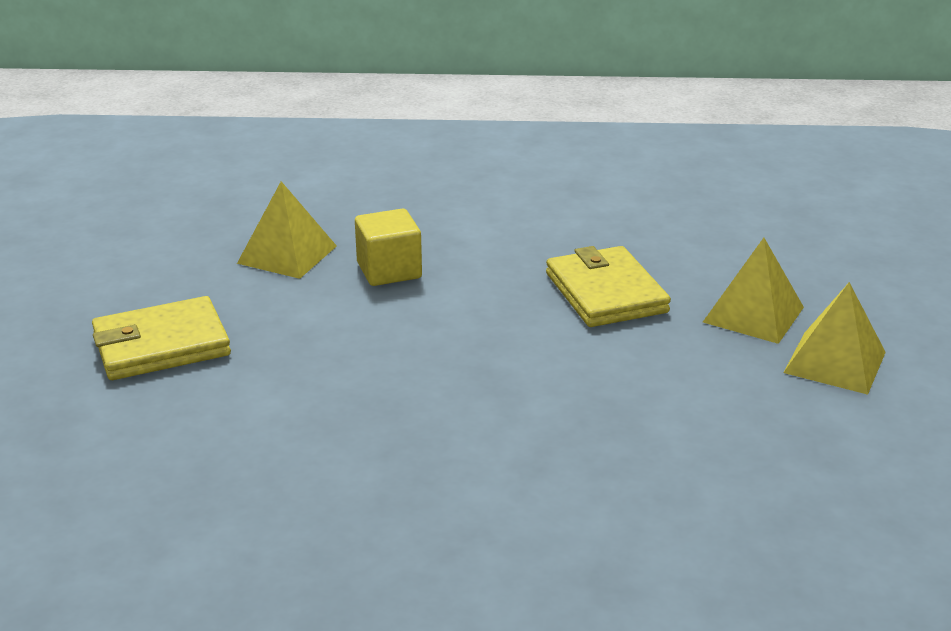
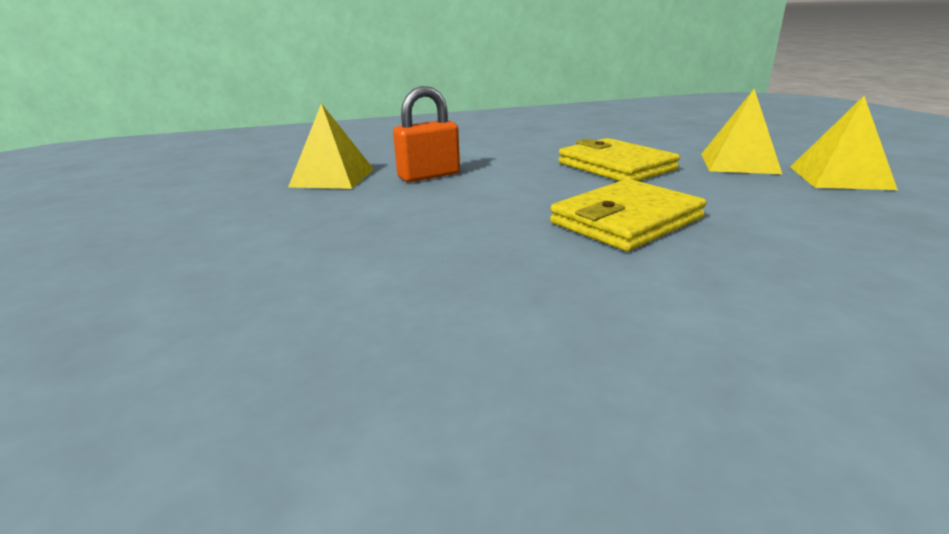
camera: 15 degrees left, 5 degrees down
(161, 345) = (226, 247): yellow wallet -> yellow wallet (626, 221)
(389, 270) = (429, 176): yellow cube -> orange padlock

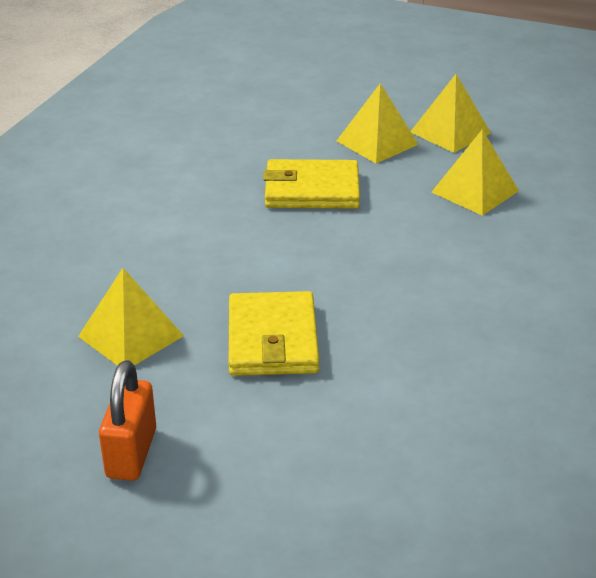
camera: 55 degrees left, 10 degrees up
(429, 176) = (205, 283): orange padlock -> orange padlock (131, 453)
(626, 221) = (420, 249): yellow wallet -> yellow wallet (272, 339)
(782, 213) = (475, 191): none -> yellow pyramid

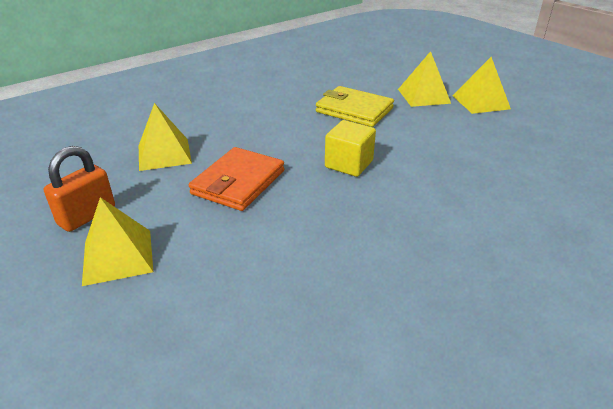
camera: 30 degrees right, 0 degrees up
(272, 339) = (238, 182): yellow wallet -> orange wallet
(377, 269) = (349, 164): none -> yellow cube
(475, 191) = (465, 139): yellow pyramid -> yellow pyramid (118, 256)

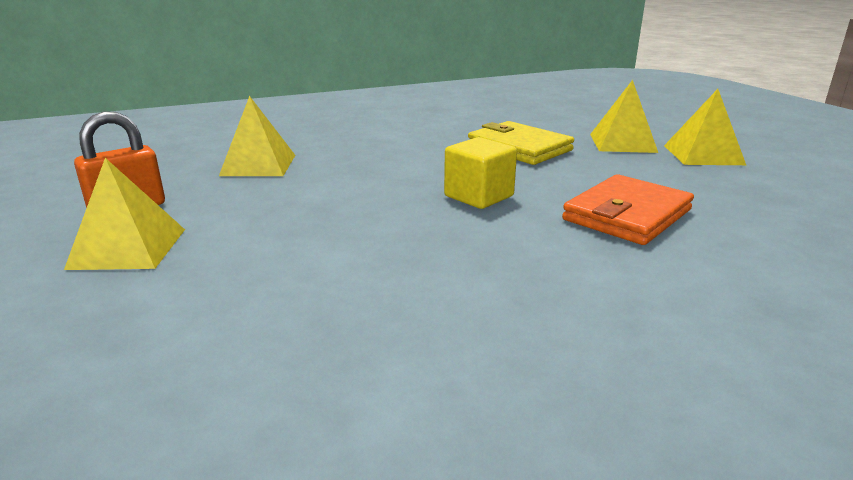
camera: 15 degrees right, 10 degrees down
(238, 182) = (325, 198): orange wallet -> orange wallet (627, 215)

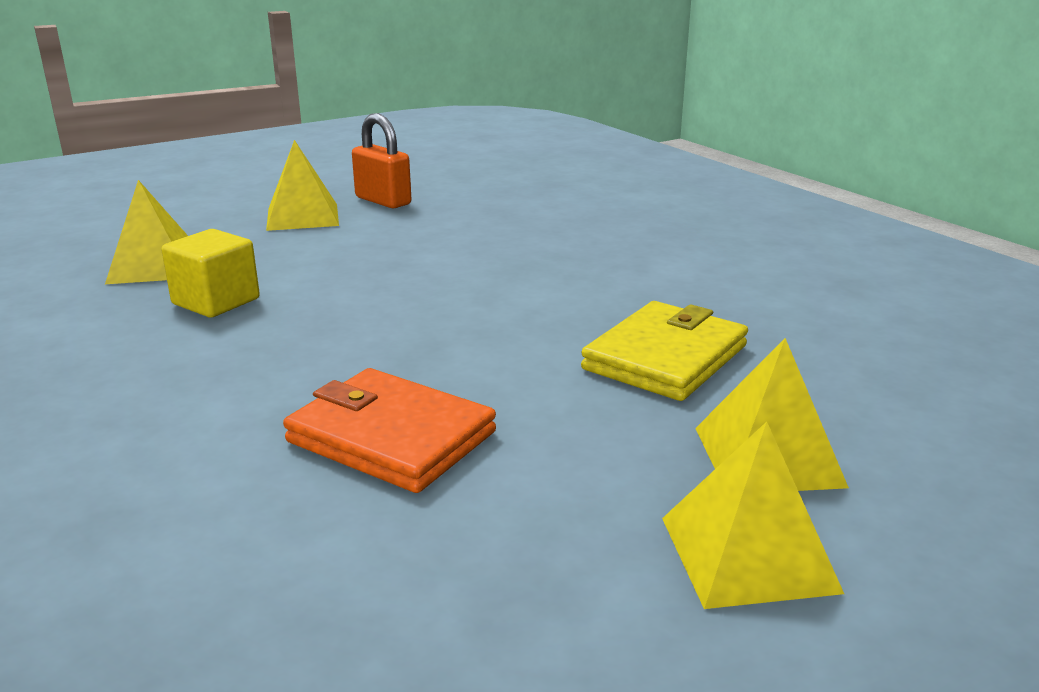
camera: 80 degrees right, 0 degrees up
(258, 165) = (510, 223): yellow pyramid -> yellow pyramid (154, 266)
(478, 196) = (442, 336): yellow cube -> yellow cube (216, 301)

